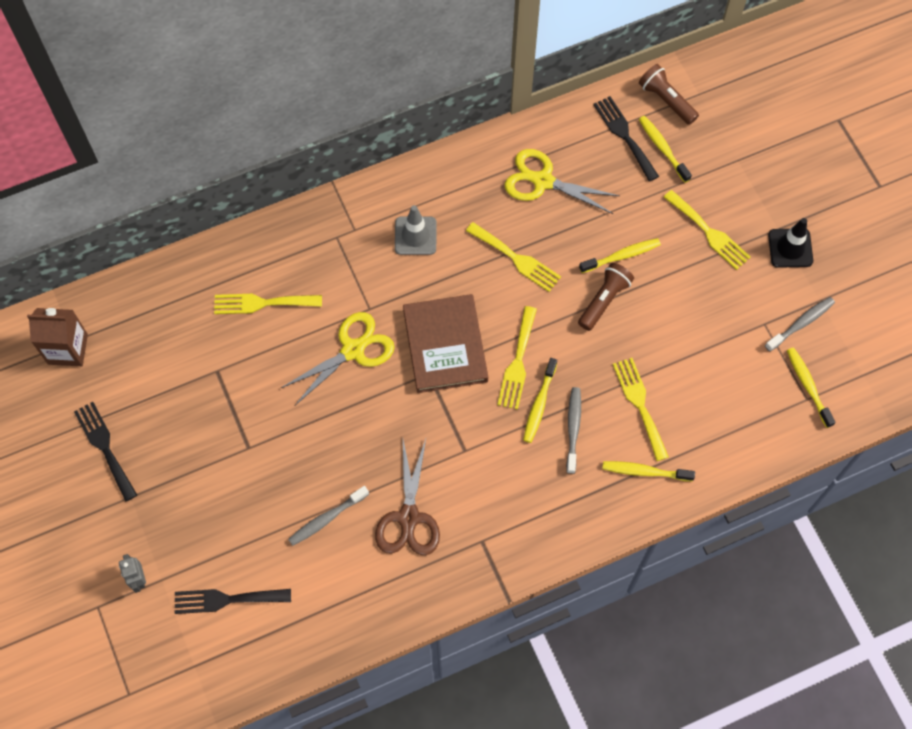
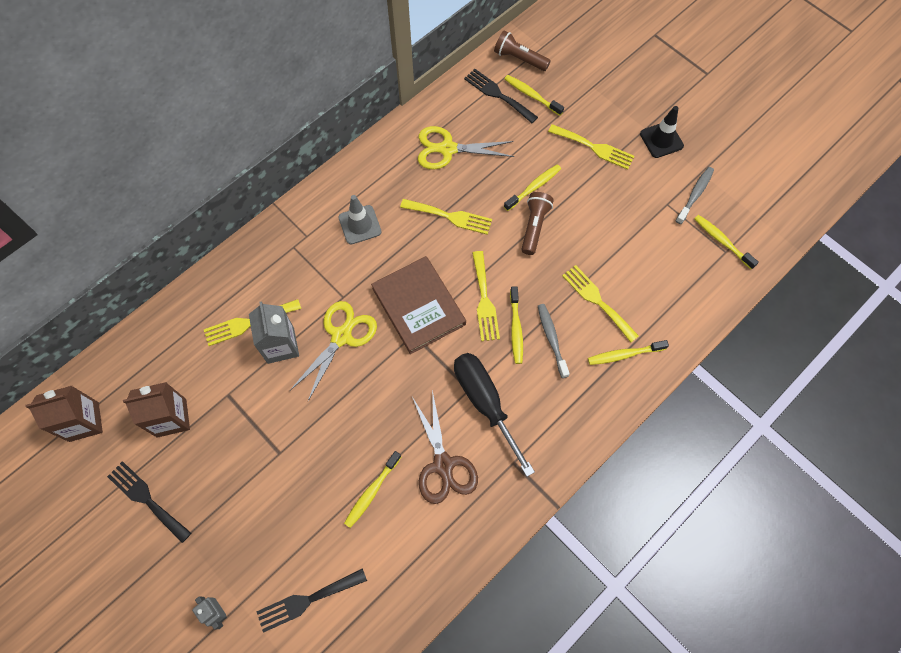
camera: 20 degrees left, 0 degrees up
(154, 375) = (171, 418): none -> brown carton
(287, 338) = (280, 345): none -> grey carton
(326, 519) = (371, 492): grey toothbrush -> yellow toothbrush
(476, 470) = (485, 402): none -> black screwdriver

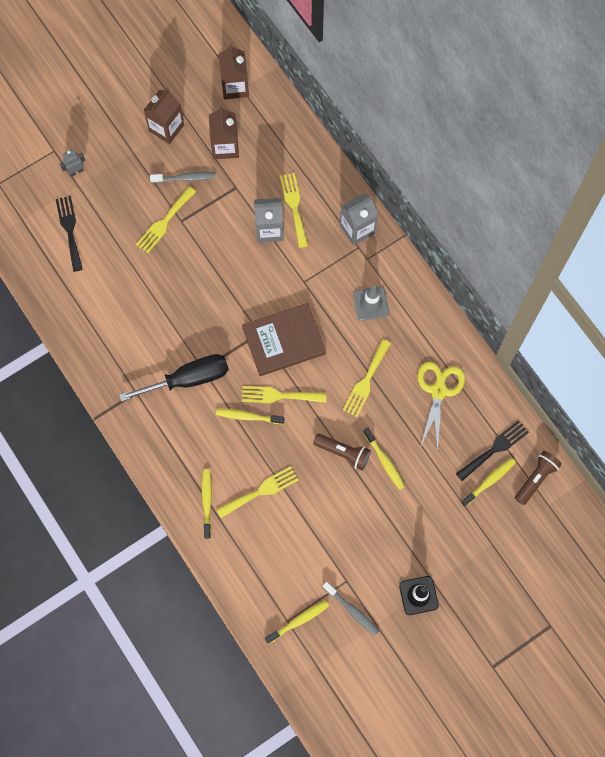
camera: 100 degrees right, 5 degrees up
(146, 499) = (166, 128): black fork -> brown carton
(270, 251) = (357, 229): none -> grey carton
(341, 336) = (268, 276): yellow scissors -> none
(371, 492) = (136, 283): yellow toothbrush -> none
(443, 465) = (145, 338): brown scissors -> none
(551, 339) = (233, 444): grey toothbrush -> grey toothbrush (185, 178)
(594, 147) = (419, 528): yellow fork -> yellow fork (164, 222)

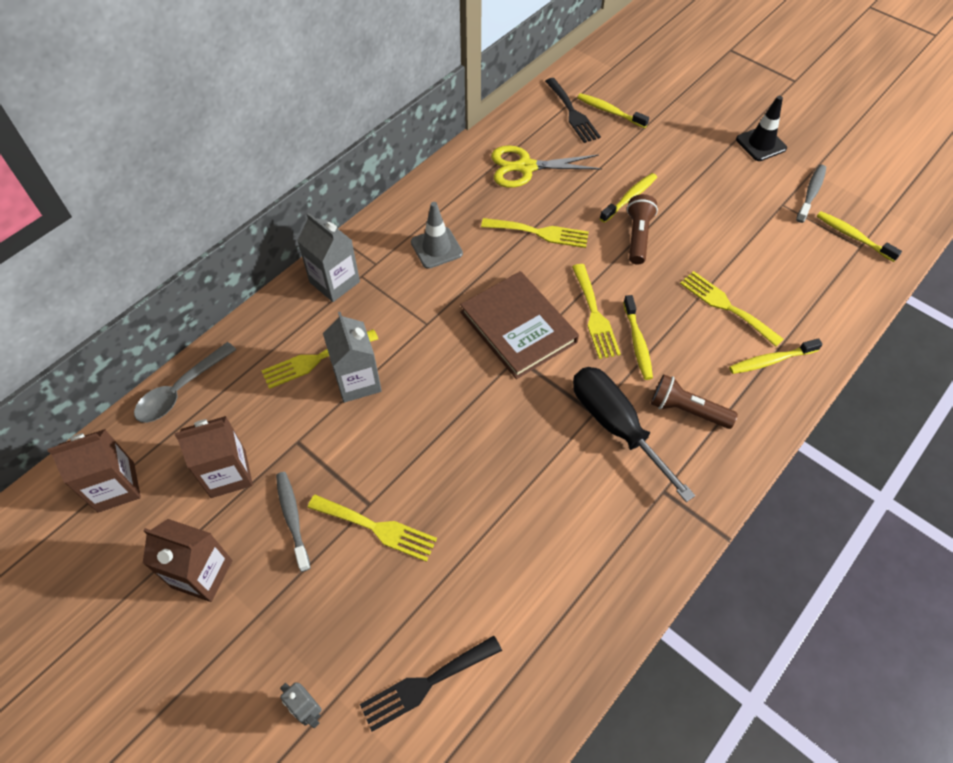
camera: 105 degrees left, 15 degrees down
(293, 125) = (181, 390): none -> grey spoon
(494, 449) = (572, 113): black fork -> black fork turned 150 degrees counterclockwise
(536, 478) = (589, 79): brown flashlight -> brown flashlight (686, 410)

